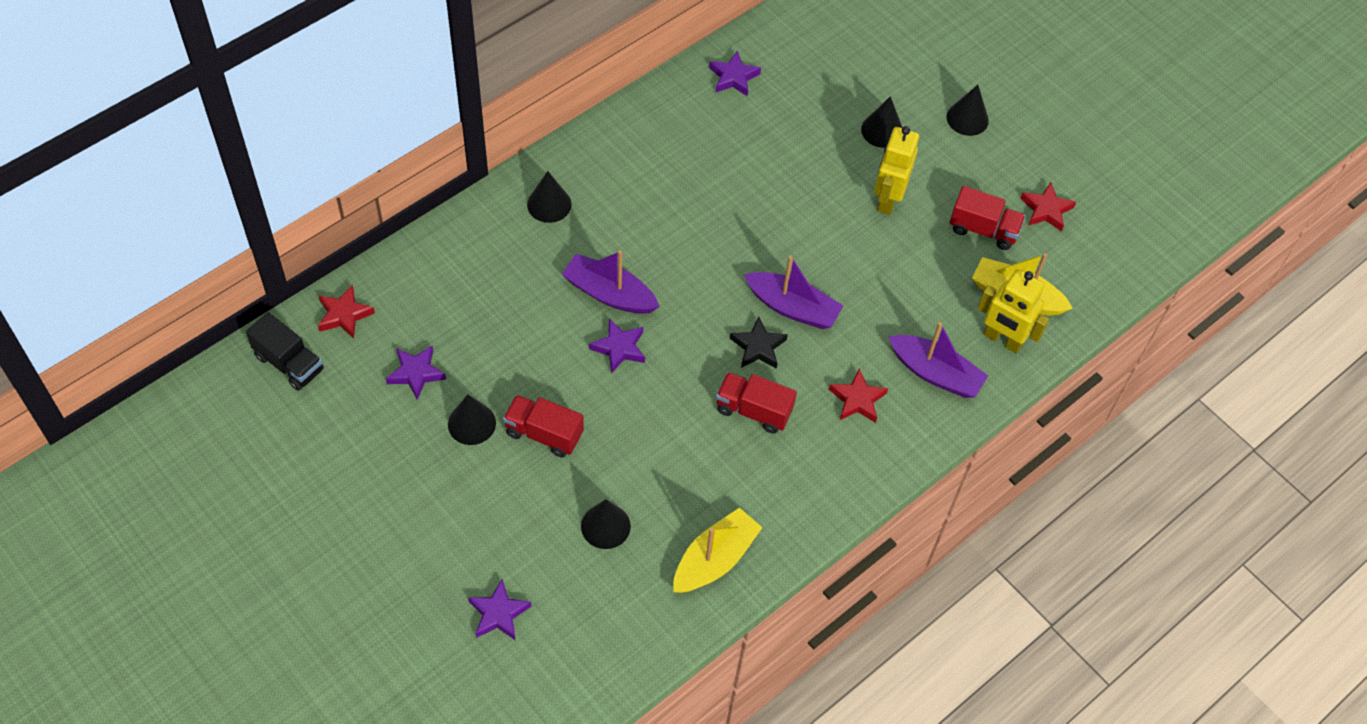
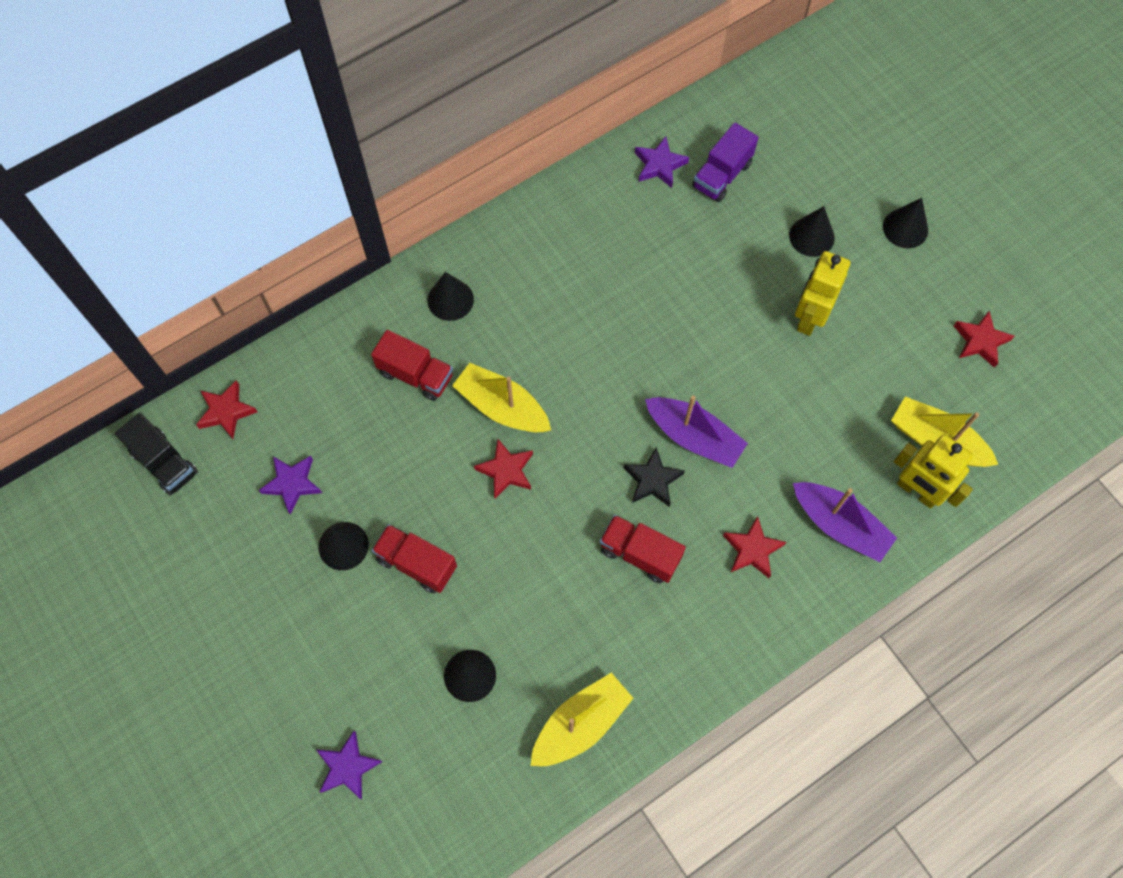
camera: 10 degrees right, 10 degrees up
(609, 294) = (502, 407): purple boat -> yellow boat
(619, 348) = (506, 470): purple star -> red star
(793, 83) = (722, 175): none -> purple truck
(983, 229) = (909, 360): red truck -> red truck (416, 374)

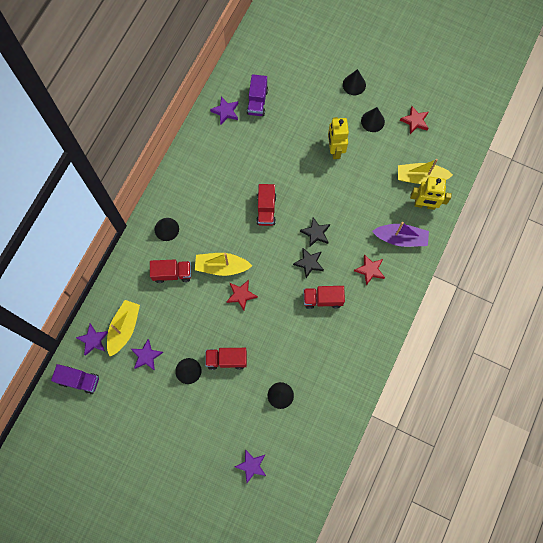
camera: 30 degrees left, 5 degrees up
(165, 462) = (79, 380): black truck -> purple truck
(226, 411) = (93, 340): red star -> purple star
(580, 724) = (340, 388): yellow boat -> yellow boat (124, 329)
(632, 354) = (266, 209): none -> red truck
(694, 437) = (315, 233): purple boat -> black star
(811, 236) = (315, 110): black cone -> black cone (372, 121)

